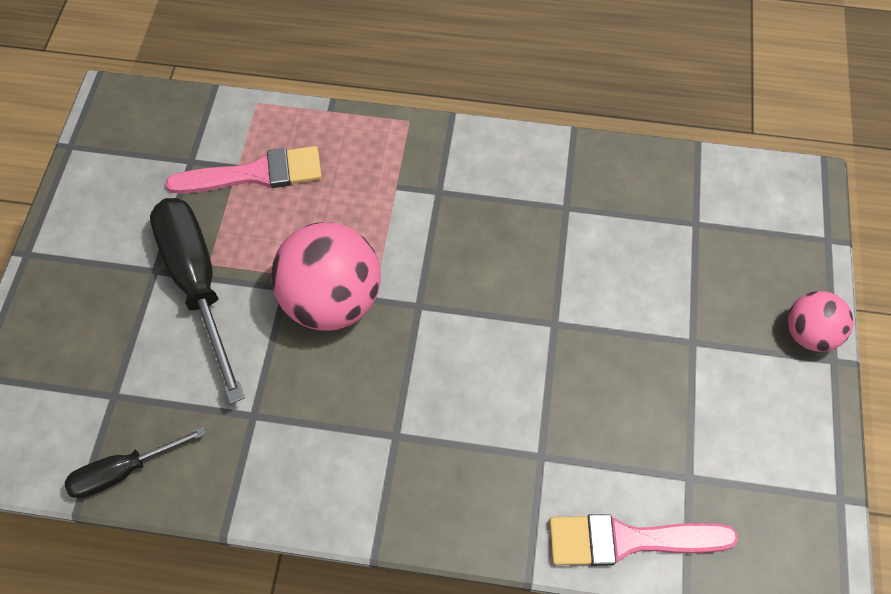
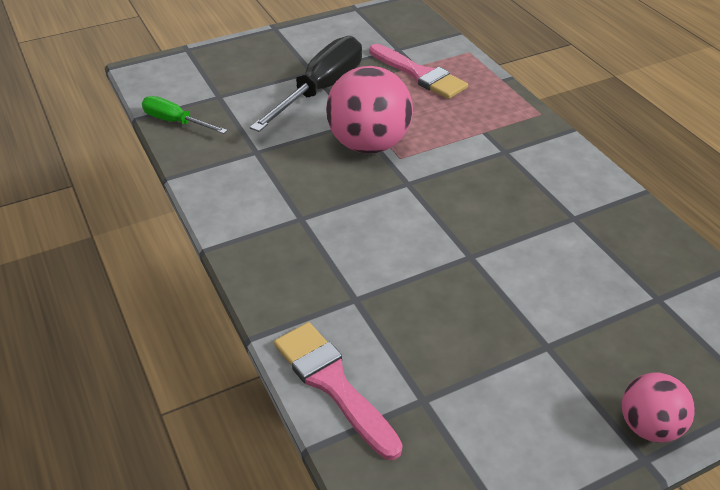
camera: 55 degrees right, 20 degrees down
(124, 471) = (175, 122): black screwdriver -> green screwdriver

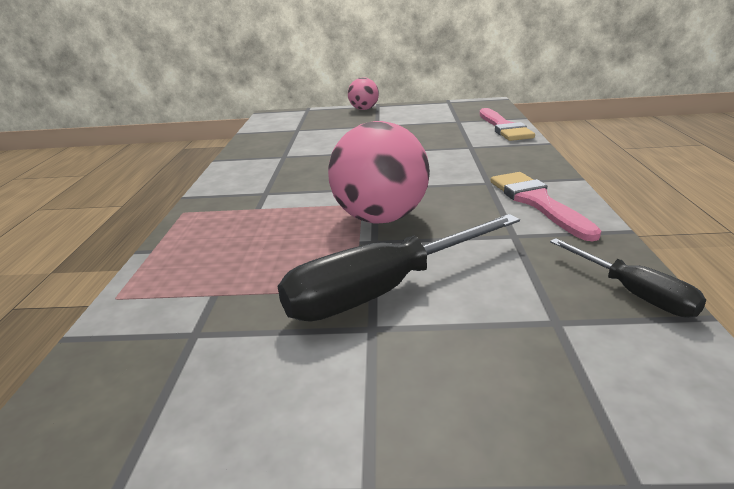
camera: 150 degrees left, 15 degrees down
(175, 122) = (633, 293): green screwdriver -> black screwdriver
(419, 74) = (228, 280): pink brush -> pink brush (538, 202)

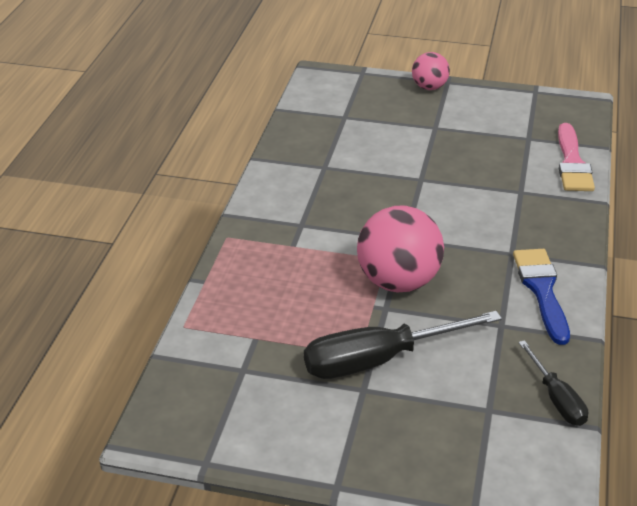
camera: 10 degrees right, 10 degrees up
(538, 202) = (542, 290): pink brush -> blue brush

